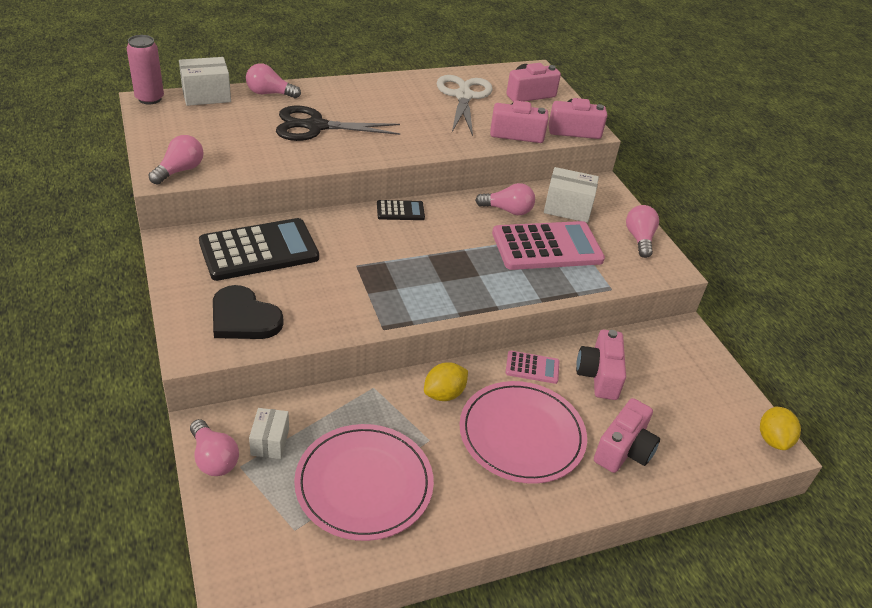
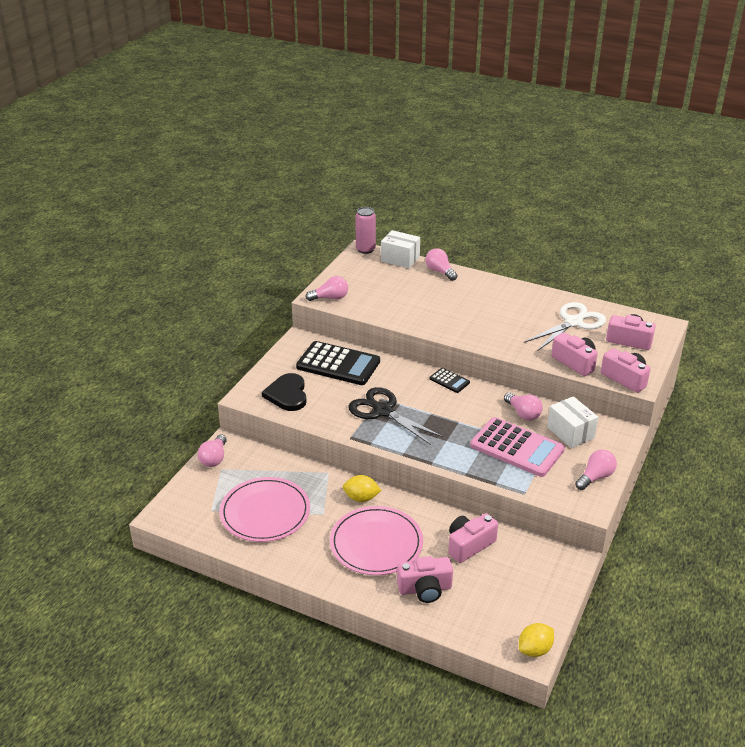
camera: 50 degrees right, 5 degrees down
(270, 442) = (247, 466): white box -> none
(316, 126) = (440, 303): black scissors -> black scissors (383, 411)
(532, 367) = (432, 516): pink calculator -> none

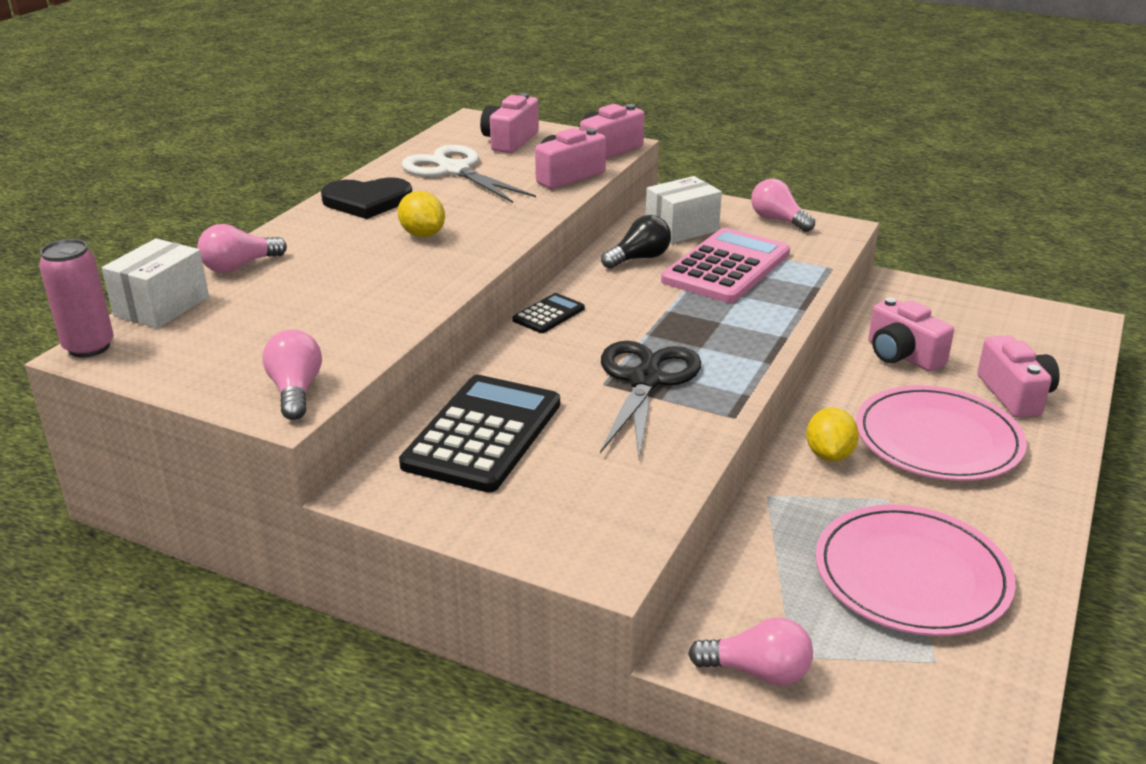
camera: 90 degrees left, 5 degrees down
(287, 394) = (595, 501): black heart -> black heart (367, 201)
(383, 411) = (645, 381): black scissors -> black scissors turned 150 degrees clockwise
(523, 413) = (639, 258): pink light bulb -> black light bulb
(535, 649) = (1073, 318): yellow lemon -> yellow lemon (422, 234)

